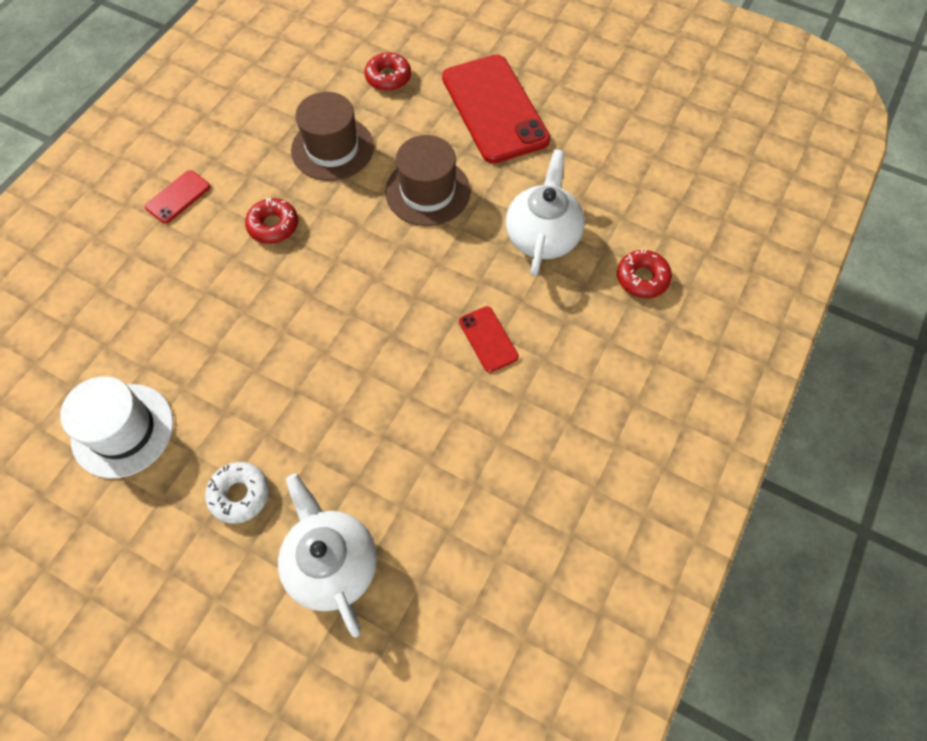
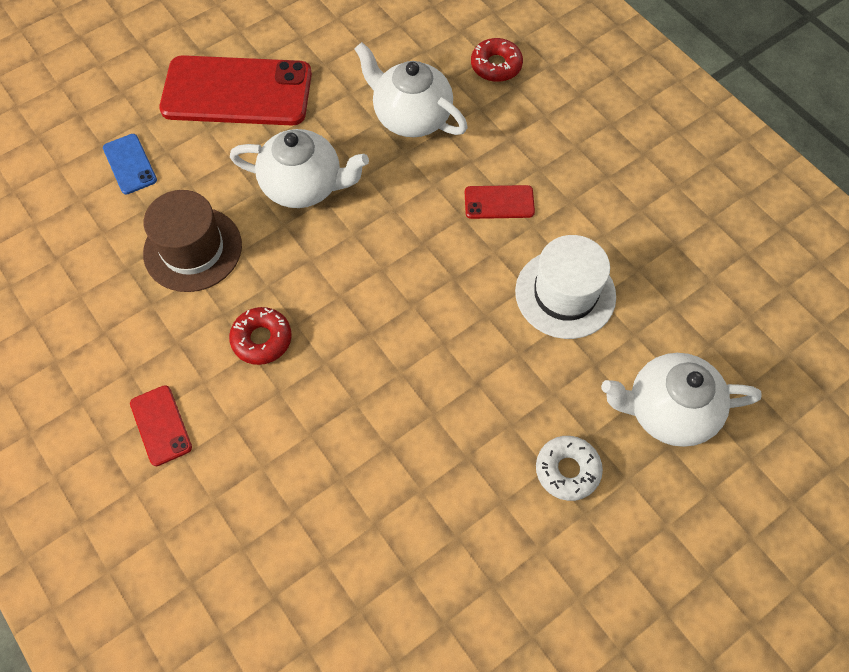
camera: 65 degrees left, 0 degrees up
(123, 430) = (443, 567): white hat -> white hat (565, 294)
(388, 77) = (130, 164): red donut -> blue phone
(428, 191) = (304, 186): brown hat -> white teapot

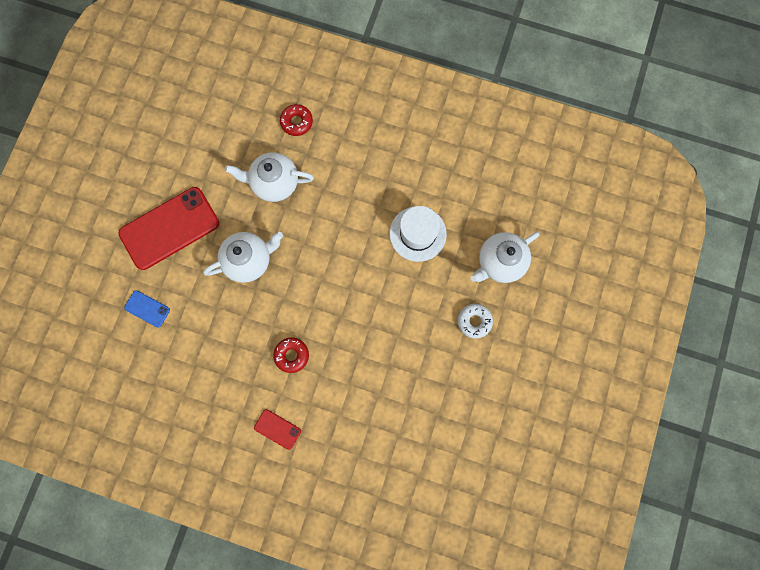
camera: 35 degrees left, 15 degrees up
(193, 249) = (220, 332): brown hat -> none
(499, 202) = (353, 204): red phone -> none

